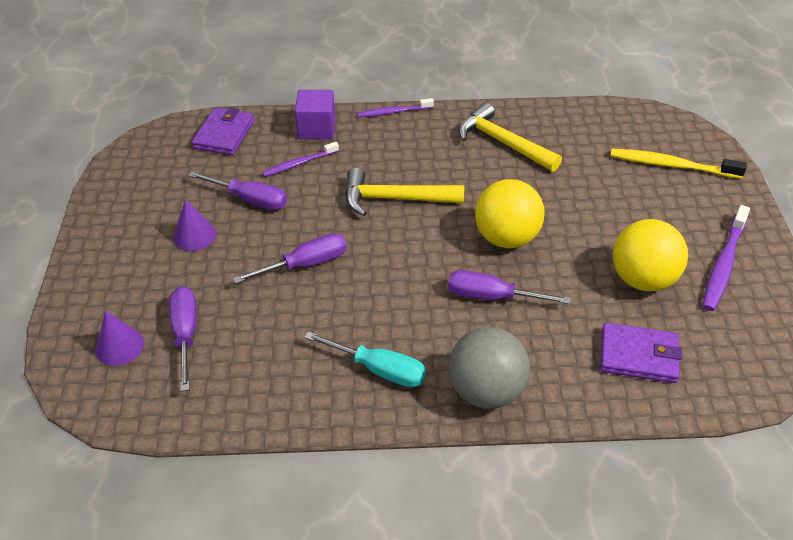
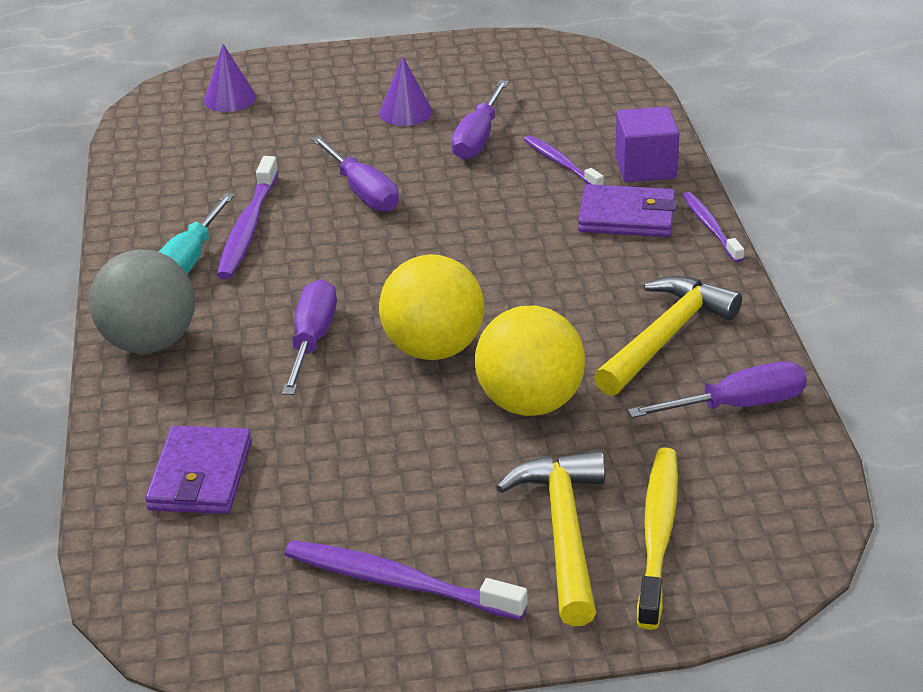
camera: 85 degrees right, 10 degrees down
(186, 334) = (246, 132): purple screwdriver -> purple screwdriver (737, 406)
(224, 134) = (608, 101): purple wallet -> purple wallet (627, 217)
(338, 332) = (248, 227): none -> purple toothbrush
(395, 199) = (502, 246): yellow hammer -> yellow hammer (564, 533)
(642, 279) = (356, 485): yellow ball -> yellow ball (530, 403)

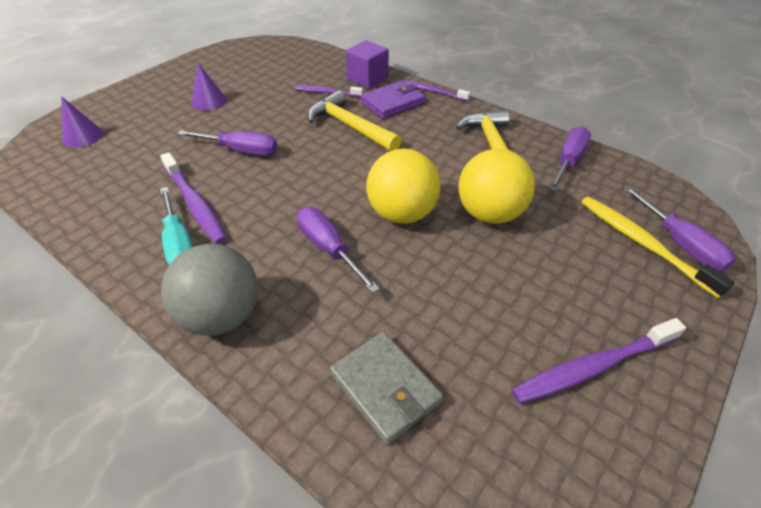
camera: 45 degrees left, 10 degrees up
(200, 476) = (385, 388): purple wallet -> grey wallet
(478, 138) = (267, 98): purple screwdriver -> purple screwdriver (679, 243)
(564, 533) = (610, 272): yellow hammer -> yellow hammer (350, 126)

